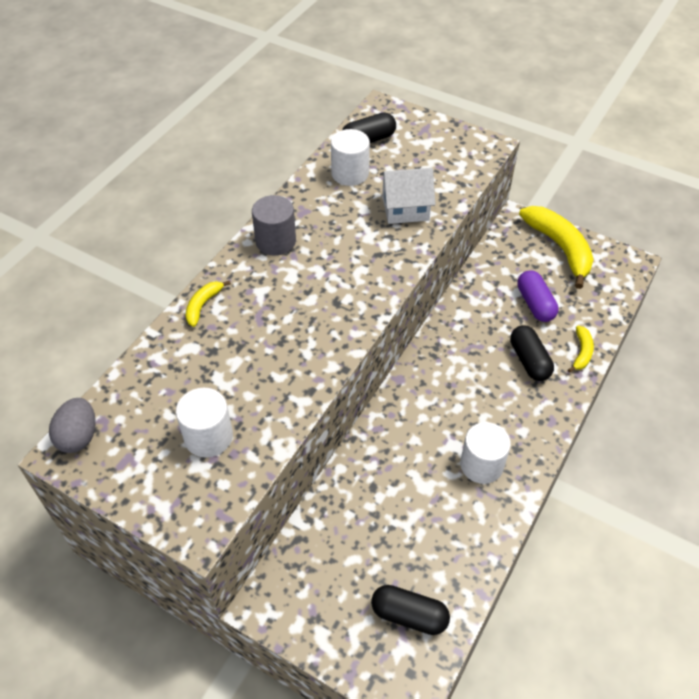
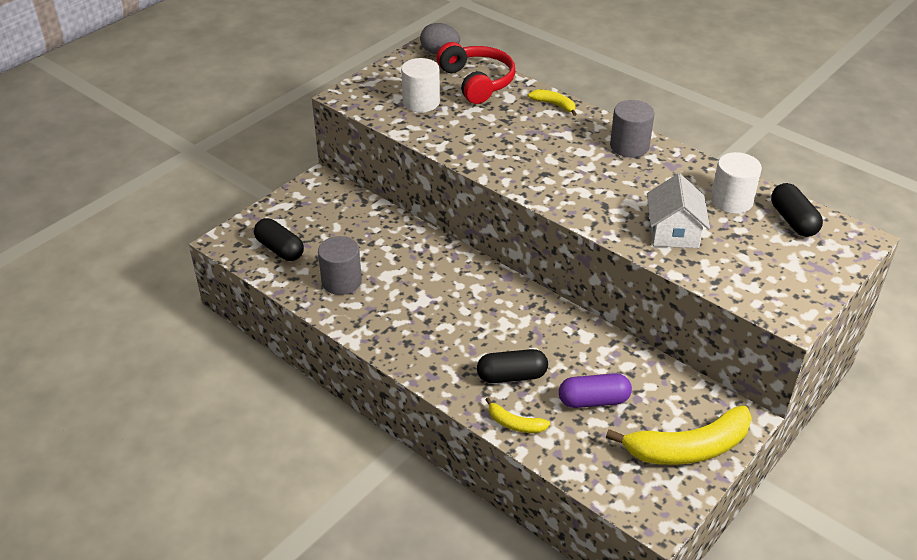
camera: 100 degrees right, 10 degrees down
(156, 384) = (477, 82): none -> red headphones
(409, 615) = (280, 249): black capsule -> black capsule turned 75 degrees counterclockwise
(447, 530) = (341, 281): none -> grey cylinder
(481, 465) = (397, 314): white cylinder -> none

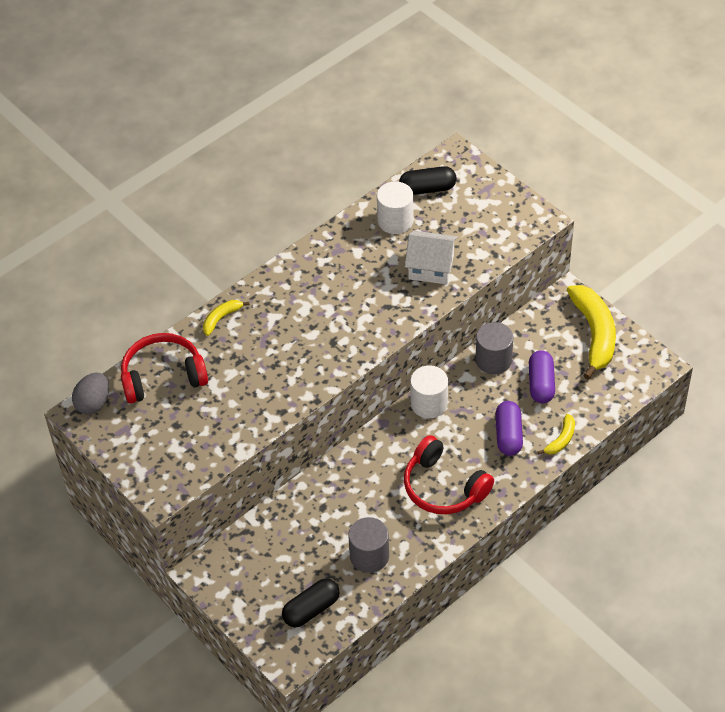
camera: 80 degrees left, 10 degrees up
(421, 102) = (190, 428): white cylinder -> white cylinder (429, 403)
(432, 328) = (443, 487): none -> red headphones
(511, 376) = (508, 435): black capsule -> purple capsule
(629, 146) = (303, 273): grey cylinder -> grey cylinder (493, 360)

